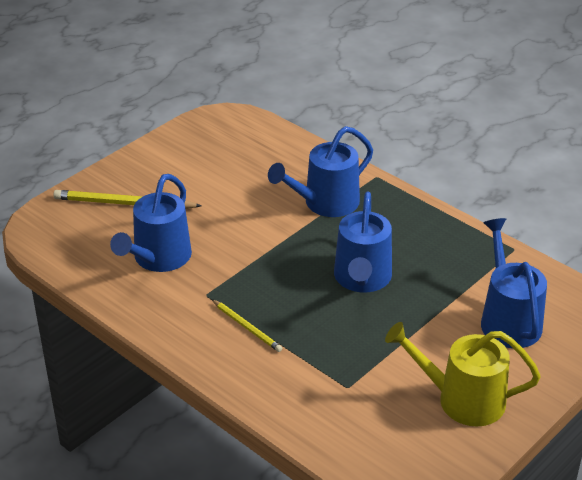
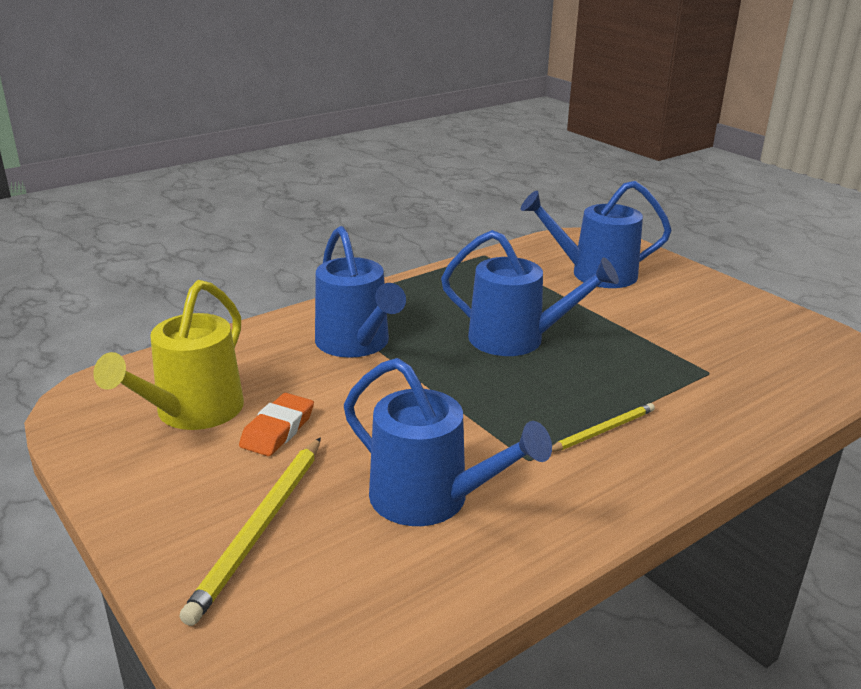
camera: 80 degrees left, 10 degrees down
(212, 191) = (277, 430): none -> orange eraser
(462, 400) = (717, 312): yellow watering can -> yellow watering can (192, 412)

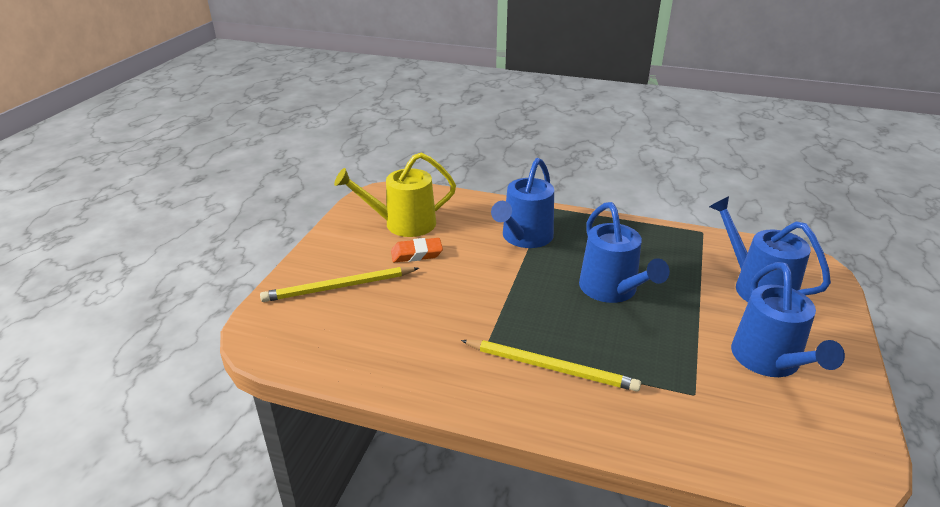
camera: 55 degrees right, 5 degrees up
(430, 499) = (411, 328): blue watering can -> blue watering can (769, 361)
(603, 431) = (551, 367): yellow pencil -> yellow pencil, size x1.67

